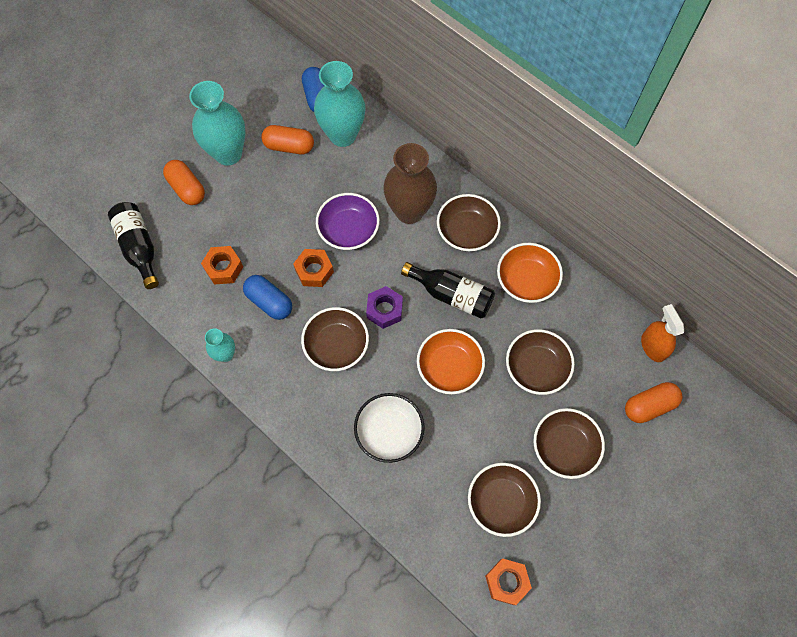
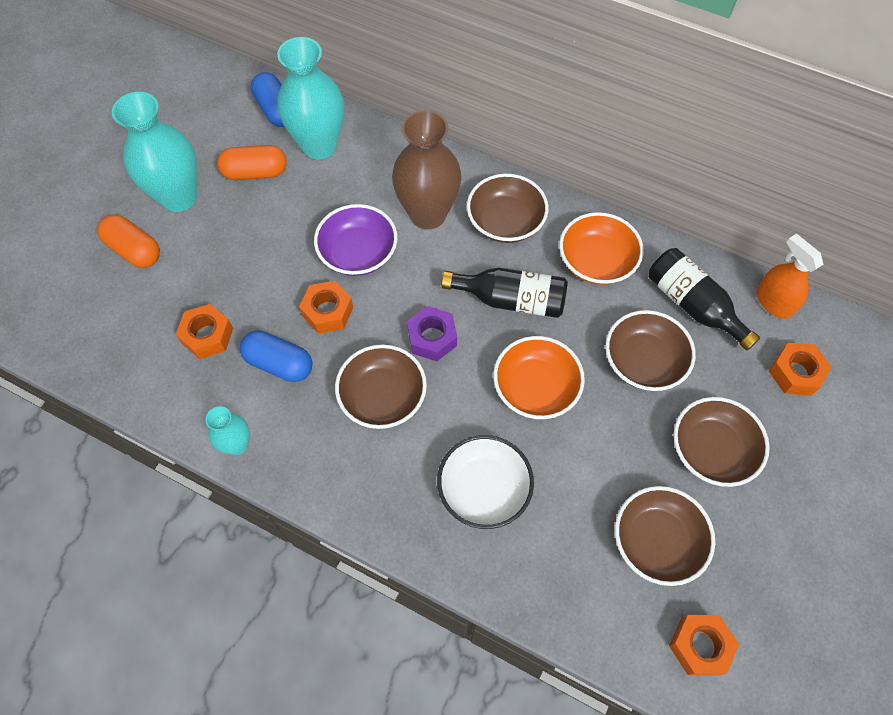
camera: 15 degrees left, 5 degrees down
(139, 248) = (86, 337): black bottle -> black bottle (693, 305)
(649, 406) = (795, 373): orange capsule -> orange nut

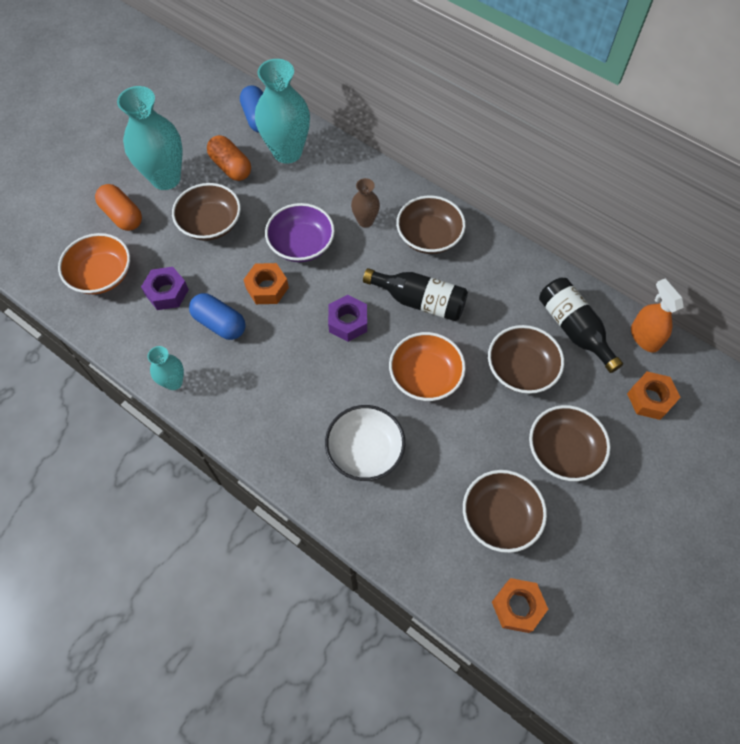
camera: 10 degrees right, 0 degrees up
(207, 336) = (167, 292): orange nut -> purple nut
(255, 172) = (231, 167): orange capsule -> orange capsule turned 45 degrees clockwise
(383, 397) = (298, 363): brown bowl -> brown bowl (210, 223)
(428, 214) = (365, 221): brown vase -> brown vase, size x0.51
(596, 261) = (499, 280): orange bowl -> orange bowl (102, 275)

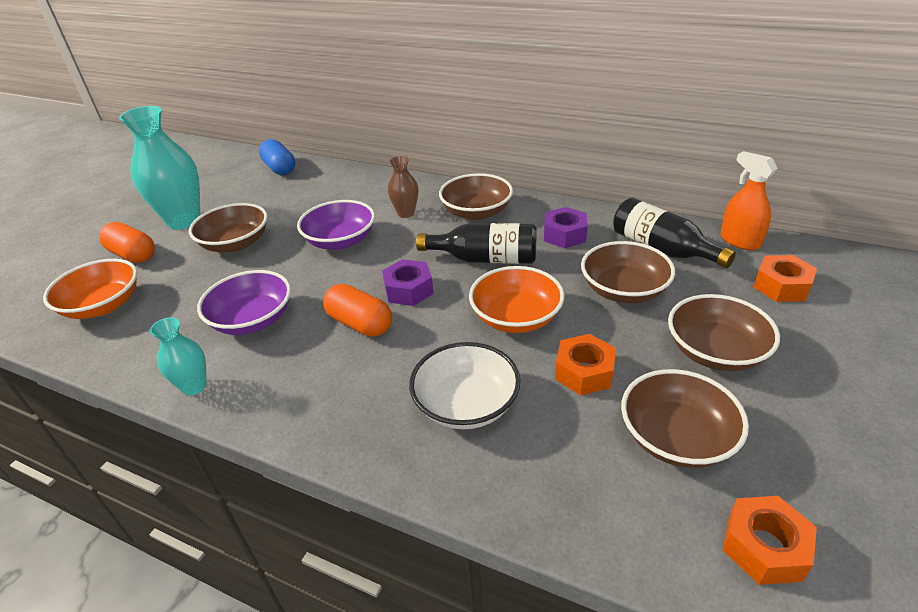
camera: 10 degrees left, 25 degrees down
(167, 292) = (185, 305): purple nut -> purple nut (564, 235)
(220, 323) = (252, 320): blue capsule -> purple bowl
(231, 167) = (255, 202): orange capsule -> orange capsule (360, 323)
(267, 288) = (307, 280): orange nut -> orange nut (584, 372)
(287, 152) = (313, 183): turquoise vase -> none

